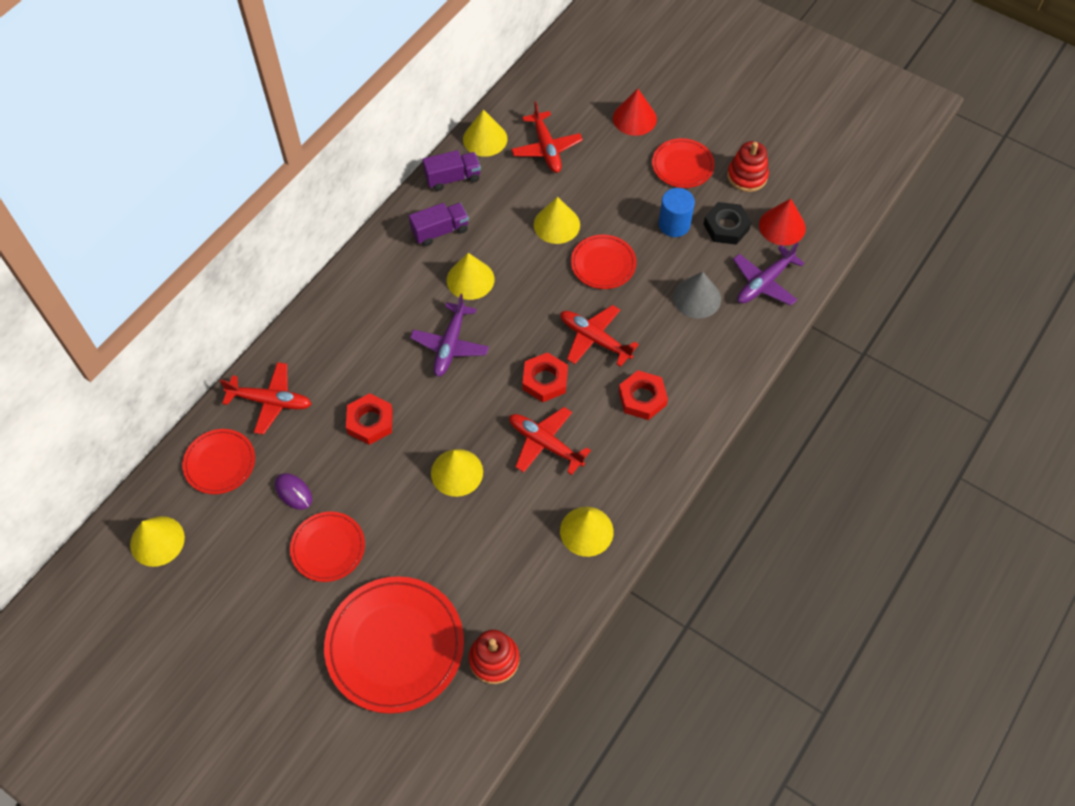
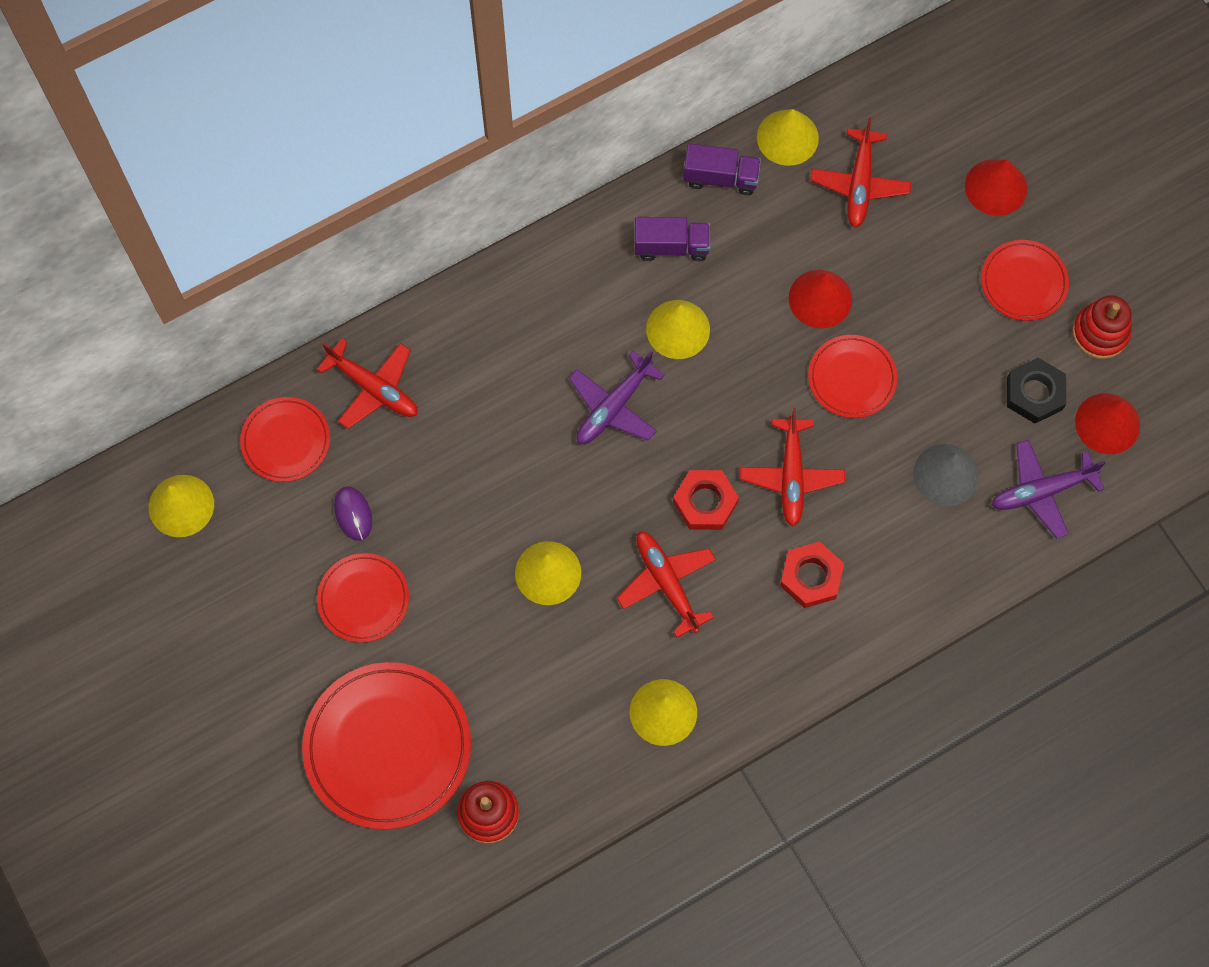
camera: 25 degrees right, 10 degrees up
(370, 422) = (476, 465): red nut -> none
(556, 224) = (820, 298): yellow cone -> red cone
(595, 339) = (791, 475): red plane -> red plane turned 150 degrees counterclockwise
(674, 224) = (969, 362): blue cylinder -> none

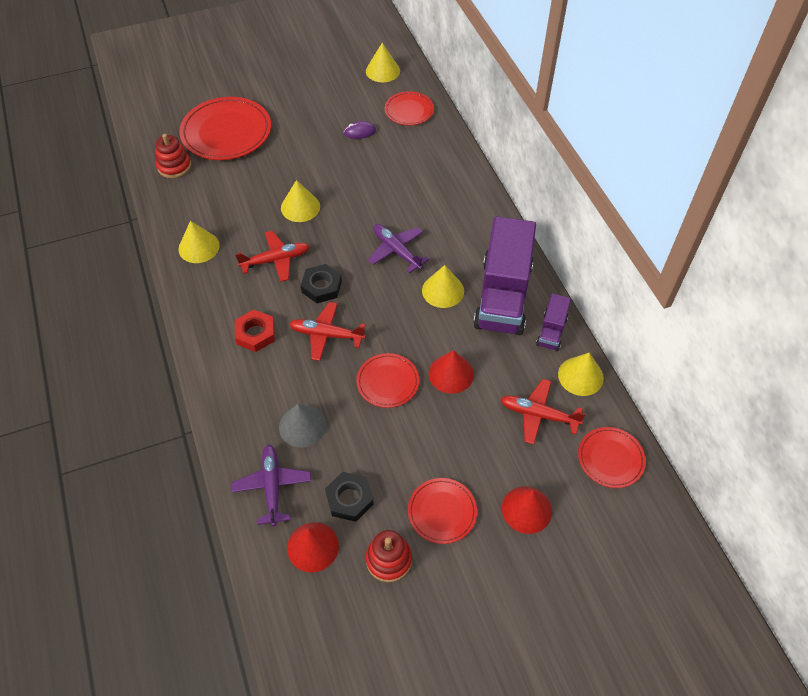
camera: 100 degrees right, 15 degrees down
(363, 599) = (310, 131): red plate -> red plate (610, 458)
(373, 388) = (432, 147): red plane -> none
(671, 246) = (503, 296): purple truck -> purple truck, size x2.14
(705, 502) = (321, 287): red nut -> black nut

